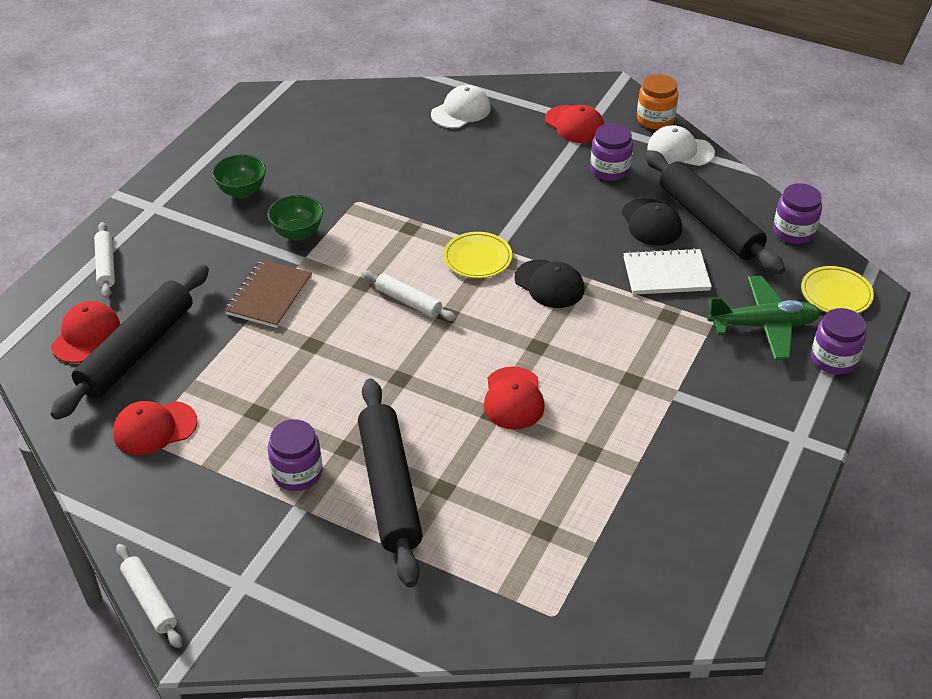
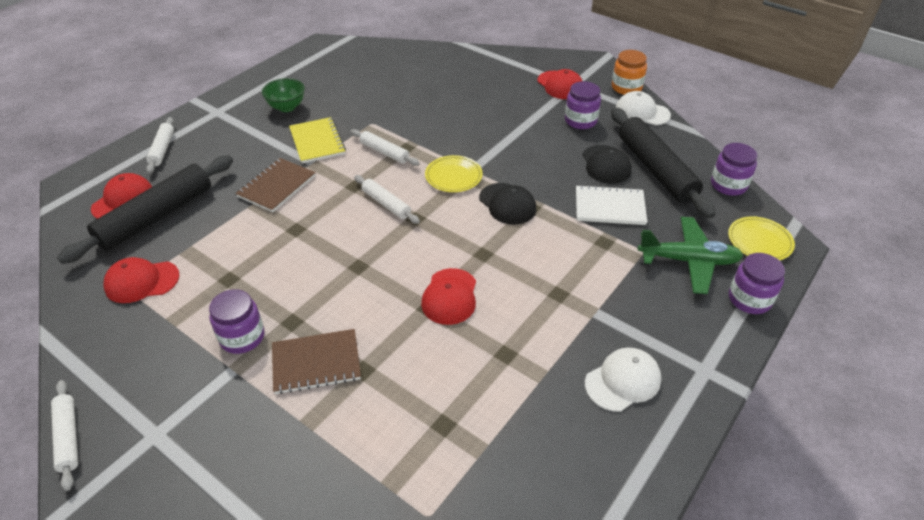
camera: 10 degrees right, 0 degrees up
(297, 233) = (317, 142): green bowl -> yellow notebook
(385, 237) = (384, 152): none -> white rolling pin
(389, 488) = (316, 363): black rolling pin -> brown notebook
(461, 111) = (473, 67): white cap -> white cap (623, 381)

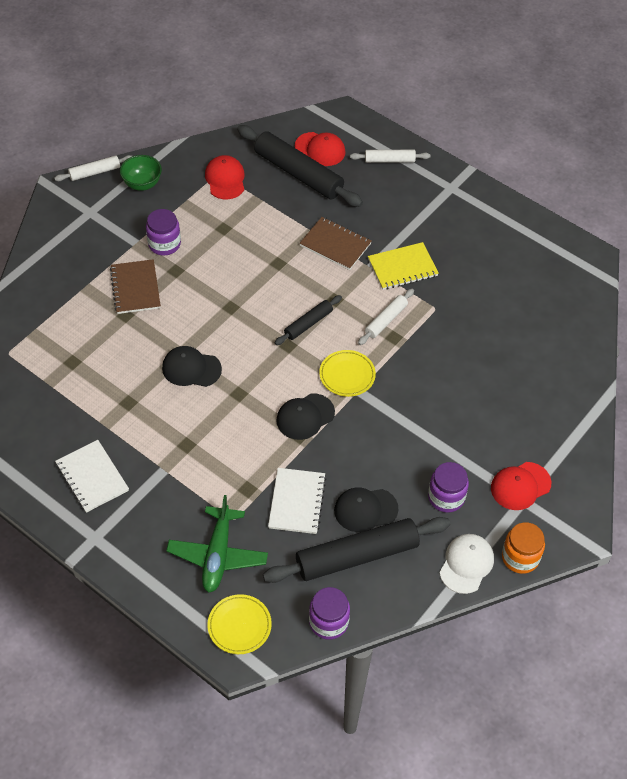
camera: 90 degrees right, 10 degrees up
(287, 107) = (461, 239): green bowl -> green bowl (142, 184)
(386, 204) = (308, 324): white rolling pin -> black rolling pin
(450, 296) = (191, 368): red cap -> black cap
(623, 381) = (92, 477): white cap -> white notebook
(749, 299) = (165, 593): purple jar -> none

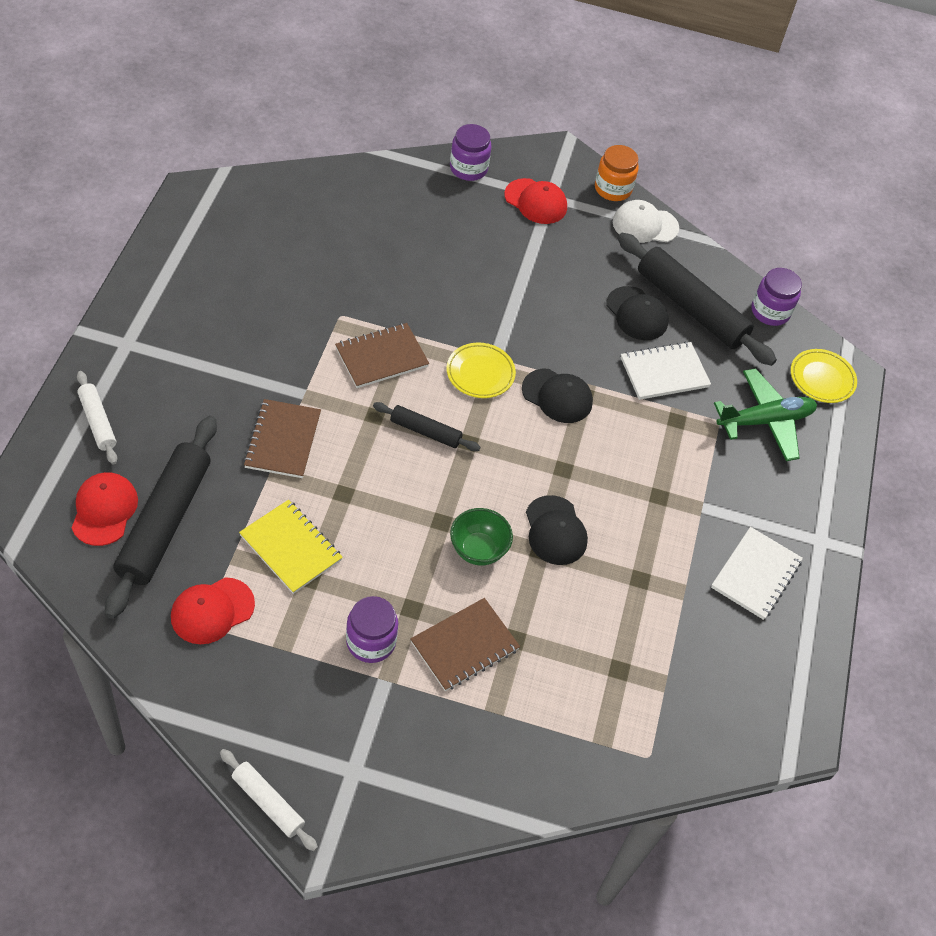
camera: 120 degrees left, 0 degrees up
(142, 184) = (266, 721): green bowl -> green bowl (478, 550)
(386, 320) = (381, 357): white rolling pin -> brown notebook
(402, 267) = (290, 361): yellow notebook -> yellow notebook (290, 548)
(446, 497) = (583, 254): purple jar -> purple jar (468, 168)

